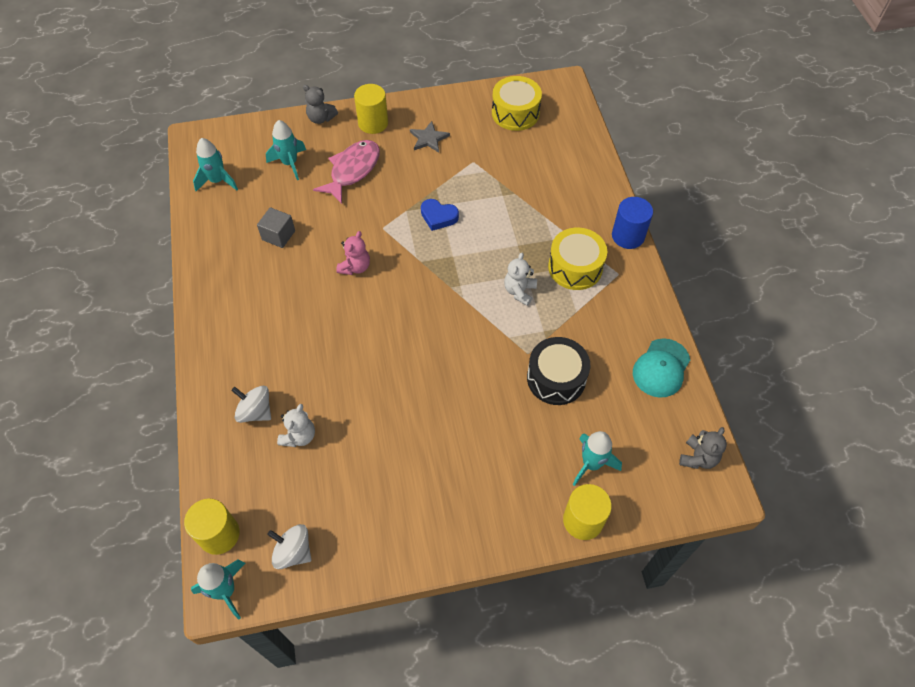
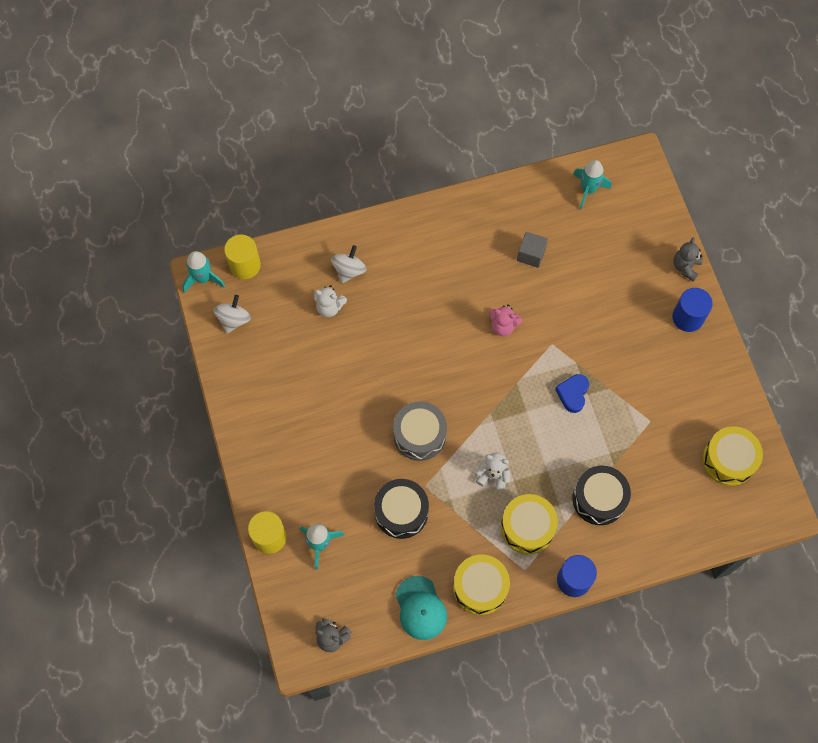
camera: 85 degrees right, 10 degrees up
(290, 163) = (620, 248): turquoise rocket -> none
(352, 170) = (620, 307): pink fish -> none
(373, 123) = (687, 317): yellow cylinder -> blue cylinder
(428, 138) = (675, 374): grey star -> none
(469, 354) = (419, 435): none -> grey drum
(548, 208) = (599, 499): none -> black drum
(637, 313) = (480, 587): none -> yellow drum
(661, 368) = (420, 608): turquoise cap -> turquoise cap turned 135 degrees counterclockwise

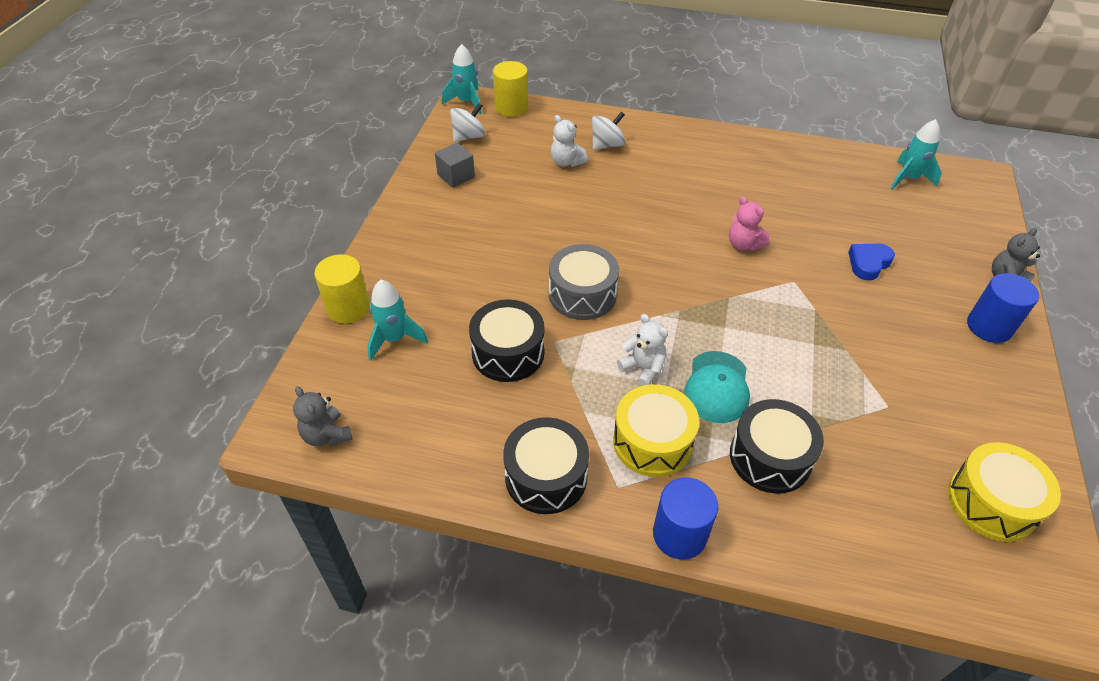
camera: 30 degrees right, 20 degrees down
(420, 608) = (454, 460): turquoise cap -> turquoise cap (717, 387)
(480, 587) = (546, 476): yellow drum -> black drum
(531, 254) = (812, 202): grey cube -> grey cube (456, 176)
(573, 394) = (794, 336): blue heart -> blue heart (868, 263)

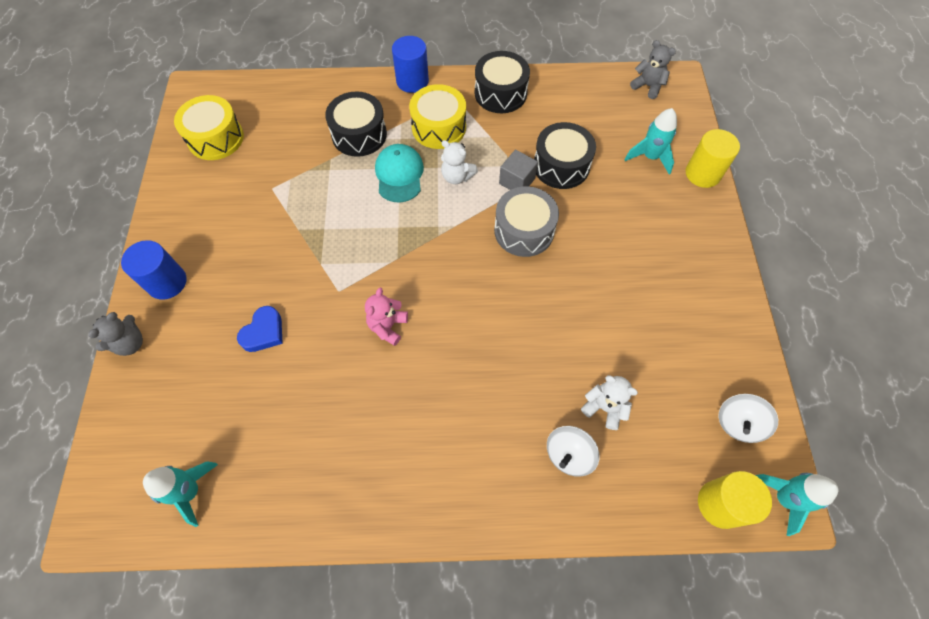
camera: 165 degrees right, 15 degrees up
(456, 176) = (711, 349): grey cube -> grey cube (517, 181)
(743, 244) = (388, 326): pink teddy bear -> pink teddy bear turned 105 degrees counterclockwise

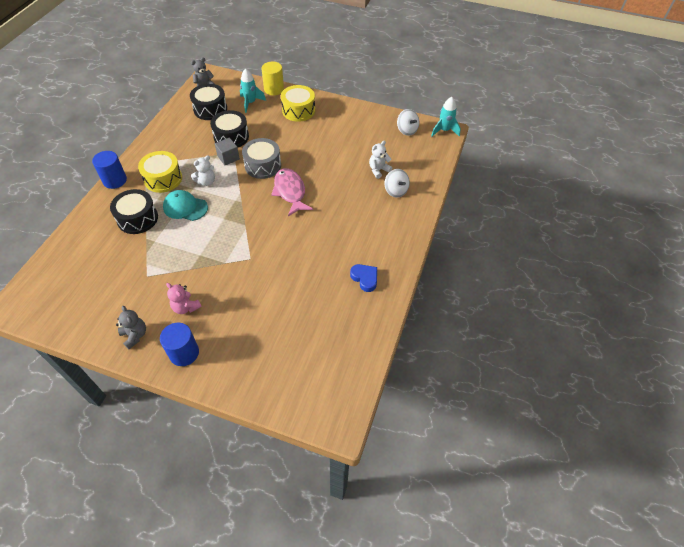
camera: 70 degrees left, 10 degrees down
(130, 343) = (220, 383): grey teddy bear -> grey teddy bear (135, 335)
(190, 491) = (342, 362): turquoise rocket -> none
(215, 138) = (75, 301): yellow drum -> yellow drum (298, 110)
(264, 332) = (256, 303): blue heart -> blue heart (365, 278)
(388, 326) = (287, 241): pink teddy bear -> pink teddy bear (186, 307)
(488, 290) = (290, 192): none -> pink fish
(500, 93) = (159, 144): black drum -> black drum (210, 109)
(720, 504) = (439, 150): yellow cylinder -> none

